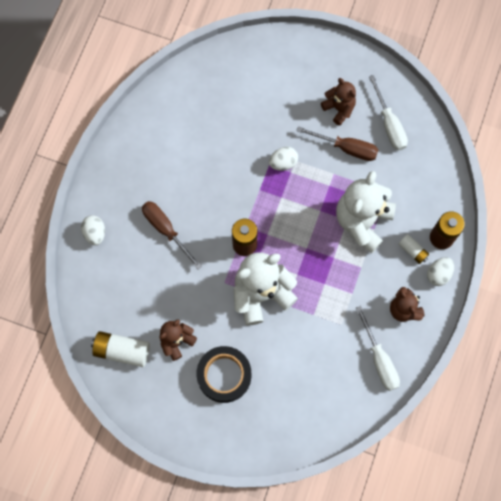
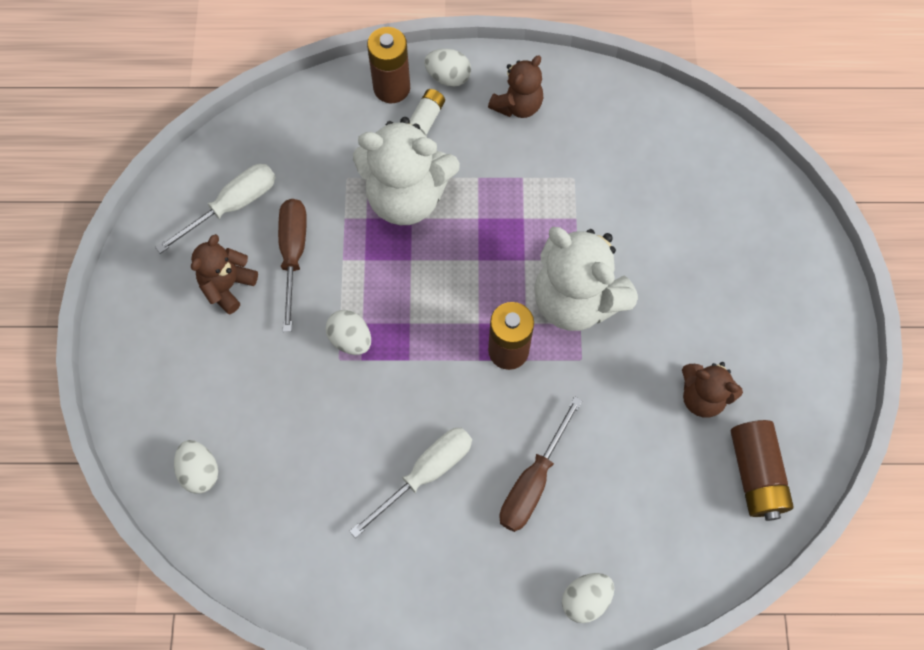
camera: 110 degrees left, 5 degrees down
(122, 351) = (756, 474): white battery -> brown battery
(224, 375) = (721, 309): black tape -> none
(237, 68) = (200, 471): none -> white egg
(379, 359) = (602, 115): white screwdriver -> white screwdriver (425, 473)

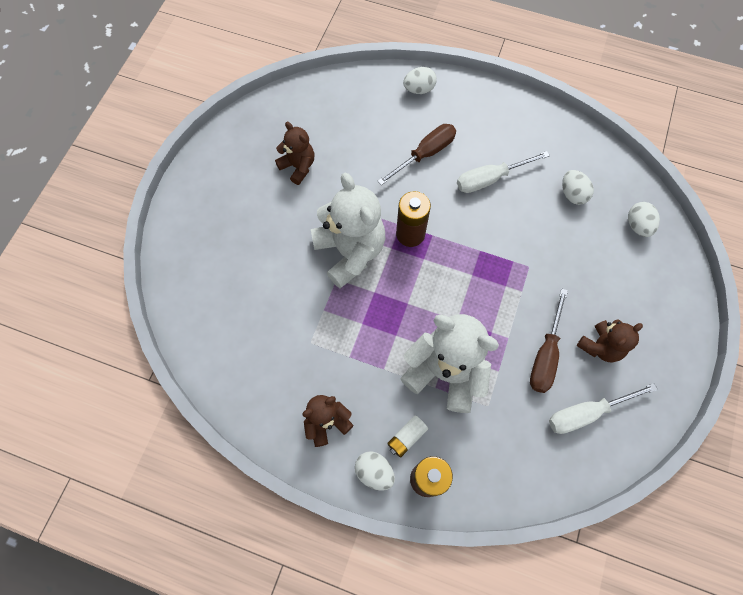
camera: 160 degrees left, 0 degrees up
(350, 339) = (517, 277): white egg -> white egg (572, 194)
(756, 474) = (290, 117): brown battery -> none

